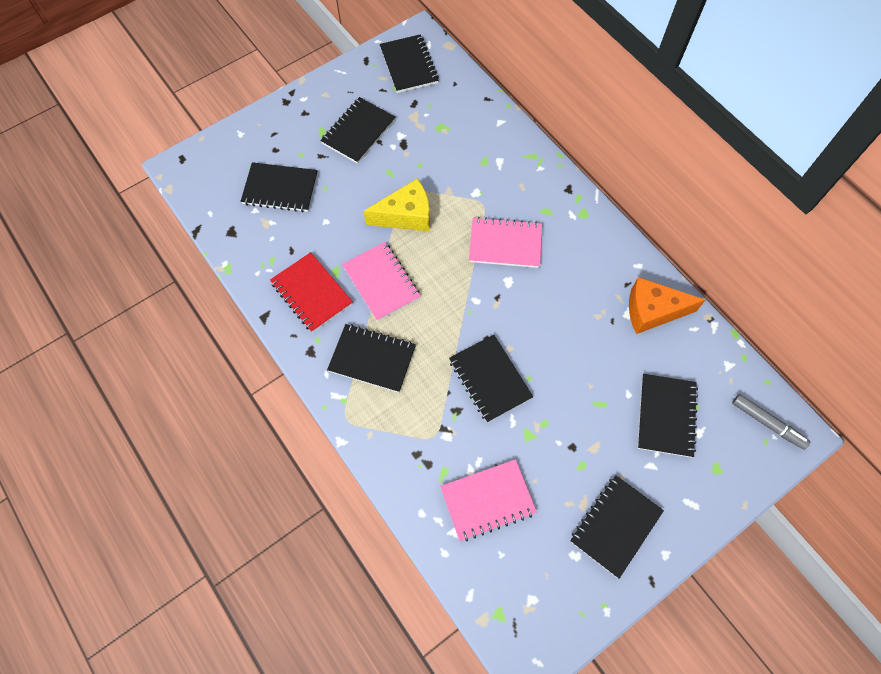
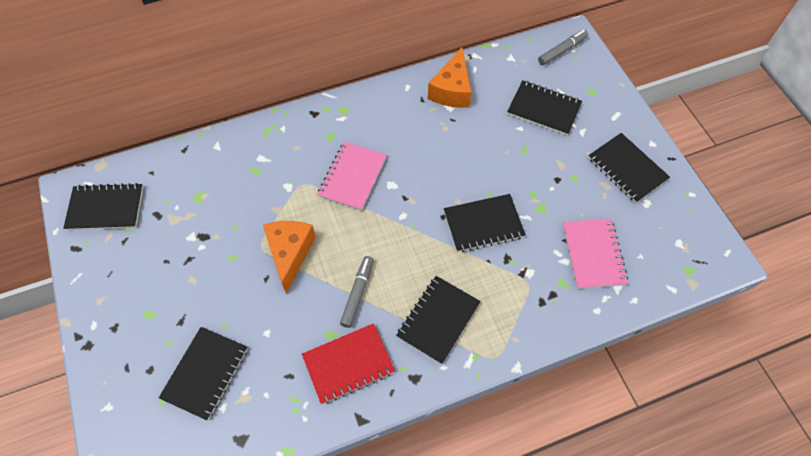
camera: 75 degrees left, 5 degrees down
(358, 132) = (167, 276): black notebook -> none
(381, 282) = (357, 293): pink notebook -> grey marker
(406, 215) = (290, 253): yellow cheese -> orange cheese

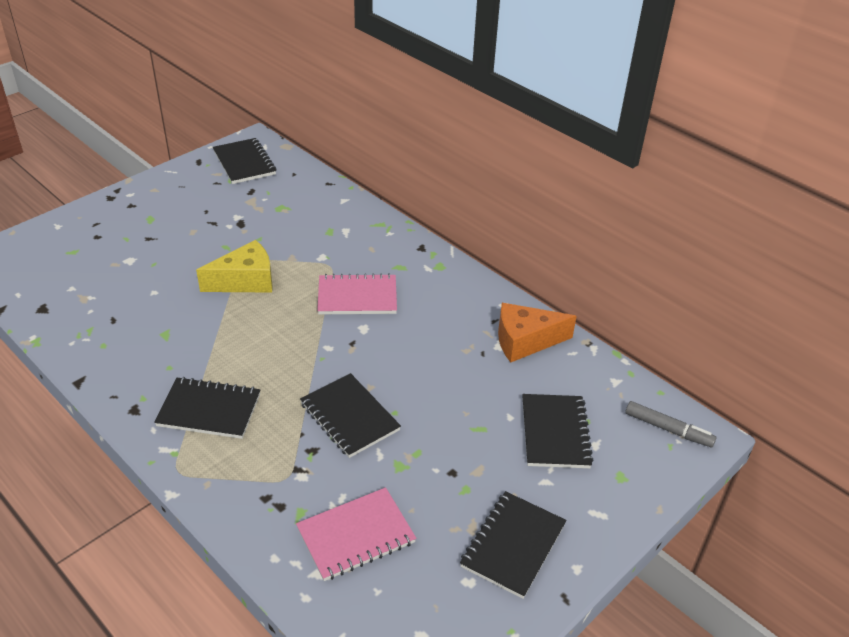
camera: 65 degrees right, 20 degrees down
(205, 373) = (102, 268): black notebook -> none
(290, 253) = (245, 281): orange cheese -> yellow cheese
(348, 364) = (136, 356): red notebook -> none
(357, 293) = (218, 340): grey marker -> none

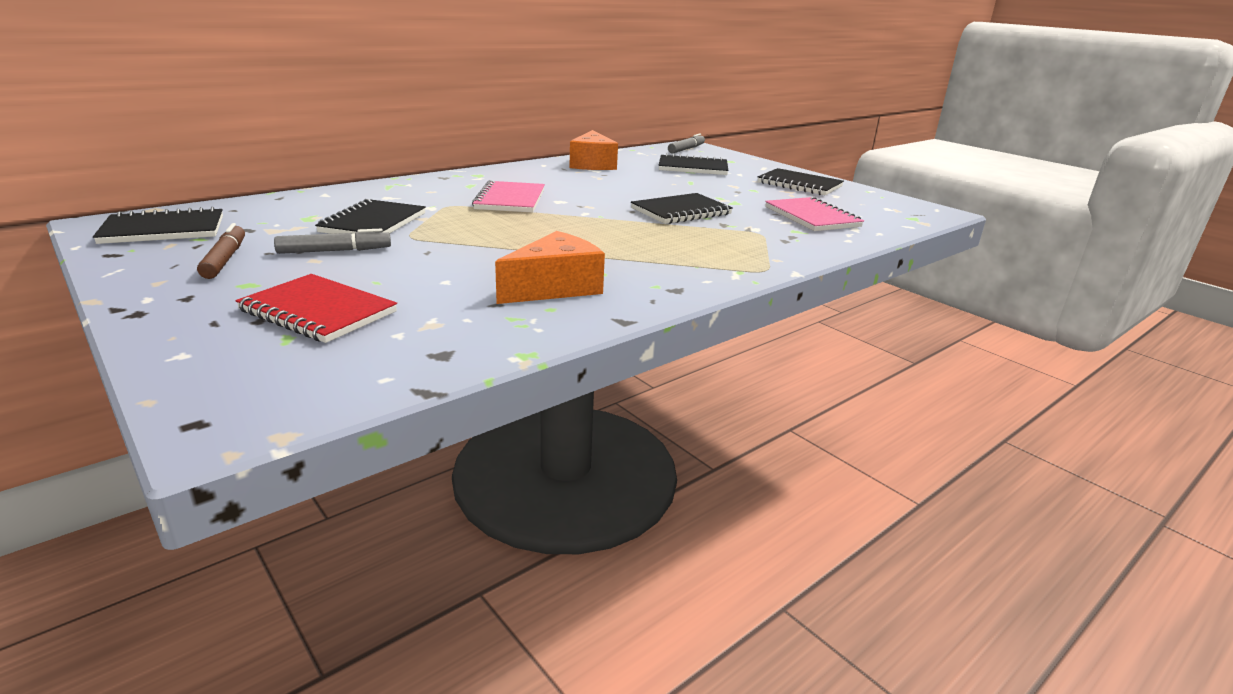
camera: 85 degrees left, 15 degrees down
(107, 253) = (318, 311): none -> red notebook
(140, 344) = (555, 287): none -> orange cheese
(191, 199) = (225, 259): none -> brown marker
(209, 410) = (675, 257): black notebook -> black notebook (373, 223)
(210, 235) = (334, 251): none -> grey marker
(245, 281) = (453, 237): yellow cheese -> none

